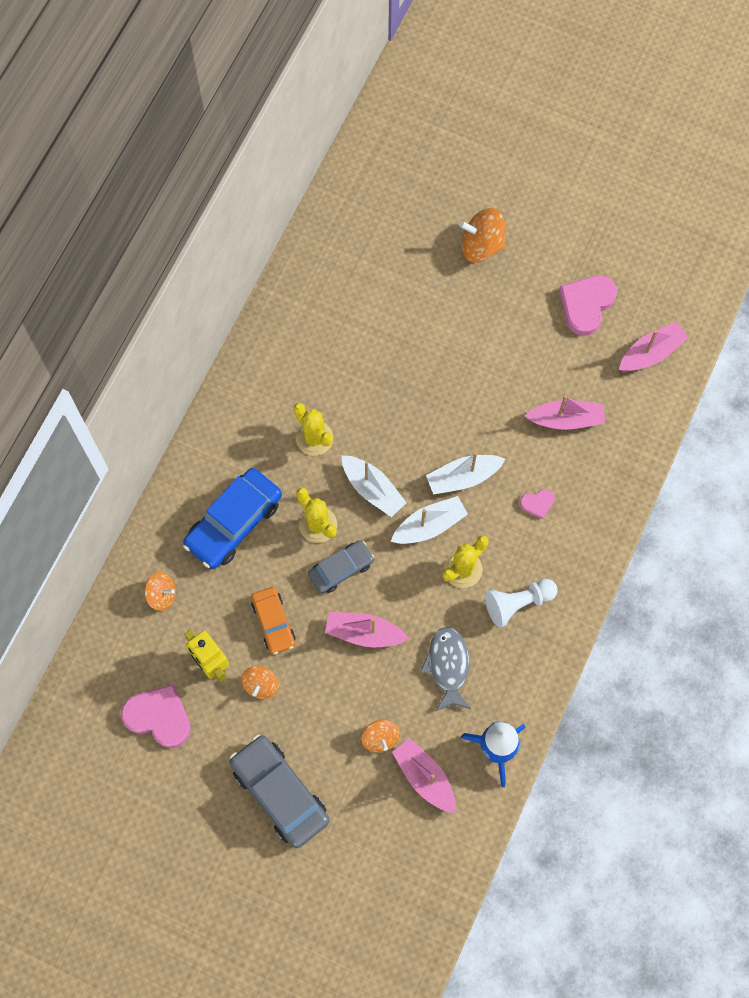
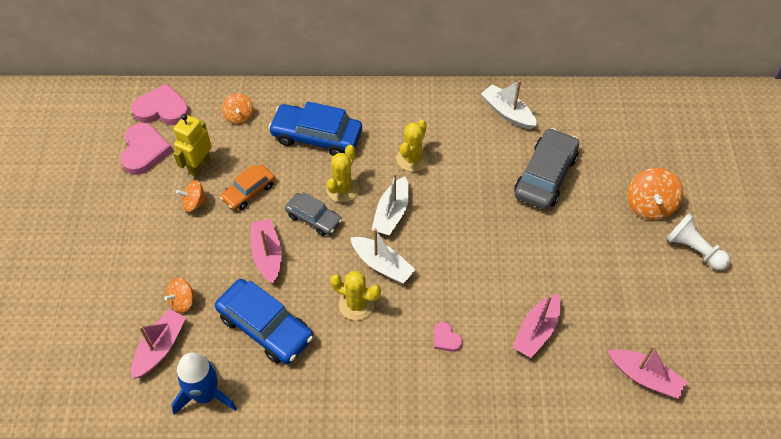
camera: 65 degrees right, 15 degrees down
(280, 793) = (111, 250): grey car -> grey car (545, 176)
(448, 666) = (265, 327): grey fish -> blue car
(463, 477) = (437, 273): white boat -> white boat (507, 113)
(481, 246) = (649, 205): orange spinning top -> orange spinning top turned 150 degrees counterclockwise
(517, 603) = (346, 359): white pawn -> white pawn (693, 249)
(566, 419) = (536, 331): pink boat -> pink boat turned 60 degrees clockwise
(586, 305) = (653, 305): pink heart -> pink heart (162, 109)

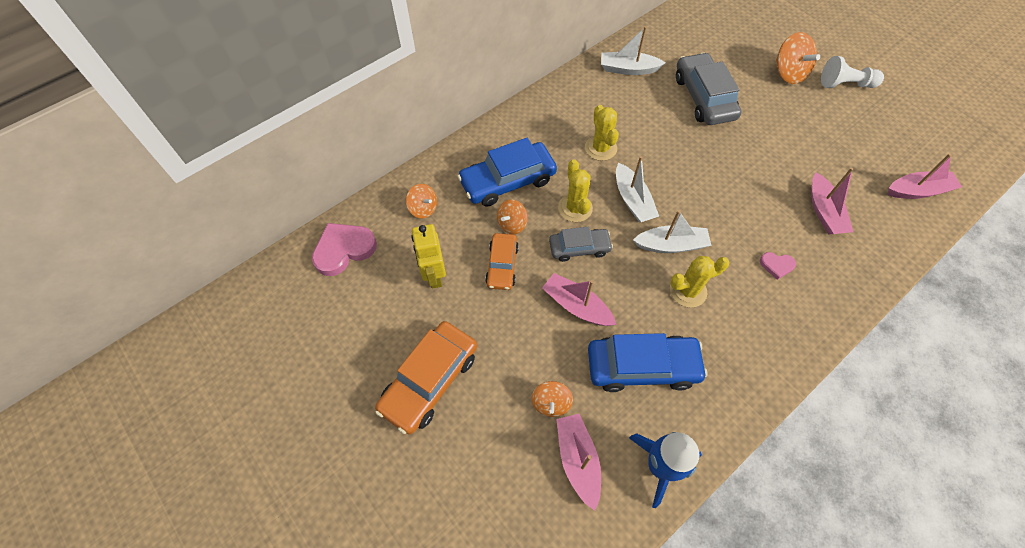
camera: 40 degrees left, 5 degrees up
(127, 230) = (429, 381): none -> orange car
(144, 151) = (368, 298): pink heart -> none
(194, 203) = (466, 310): orange spinning top -> orange spinning top (512, 224)

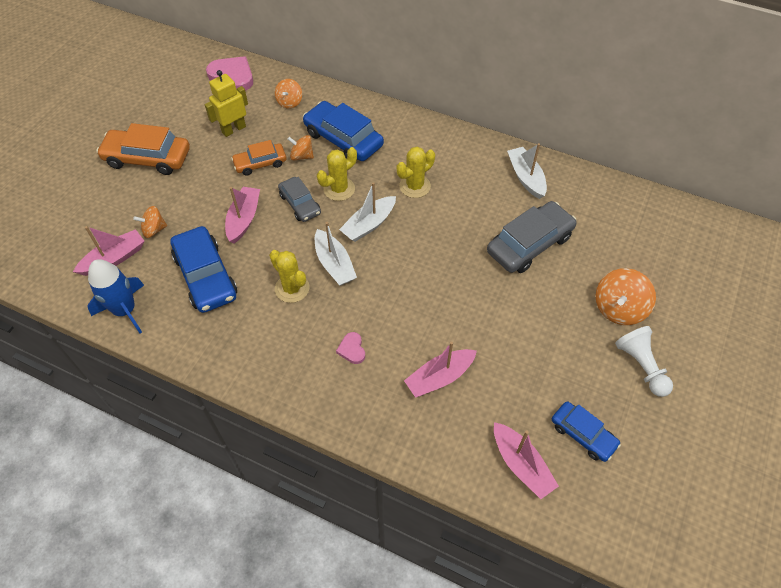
camera: 65 degrees right, 5 degrees down
(898, 143) = (583, 434): none -> blue car

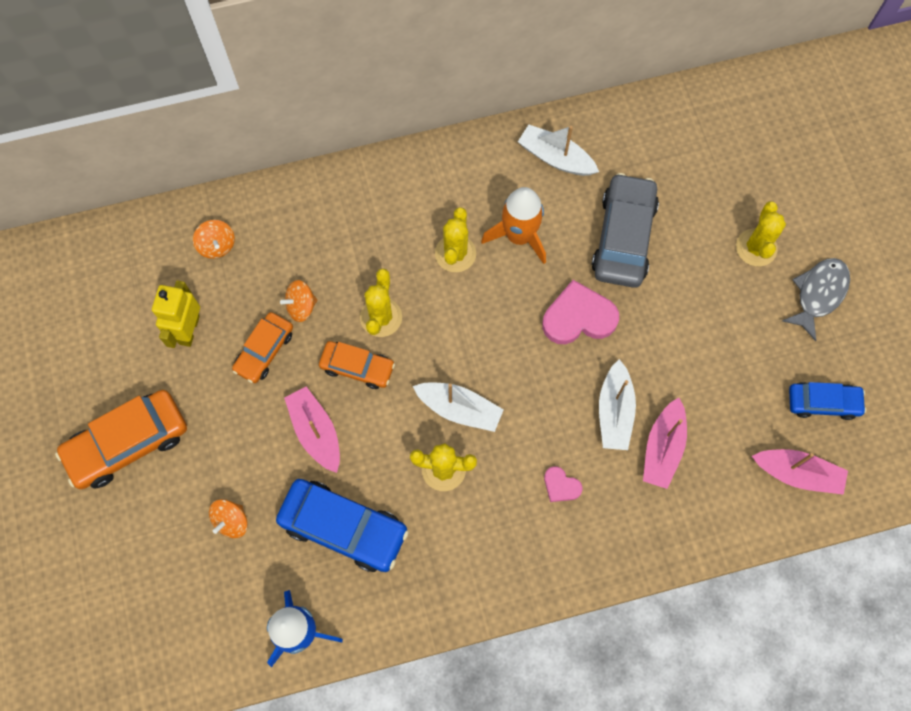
camera: 40 degrees left, 15 degrees up
(114, 259) = (225, 588): pink boat -> none
(232, 76) = (112, 259): pink heart -> pink heart (578, 317)
(300, 204) = (357, 367): grey car -> orange car
(343, 139) = (326, 250): blue car -> none
(369, 224) = (451, 336): white boat -> white boat (614, 411)
(462, 202) = (519, 236): none -> orange rocket
(618, 308) = (756, 247): orange spinning top -> yellow cactus
(641, 366) = (818, 294): white pawn -> grey fish

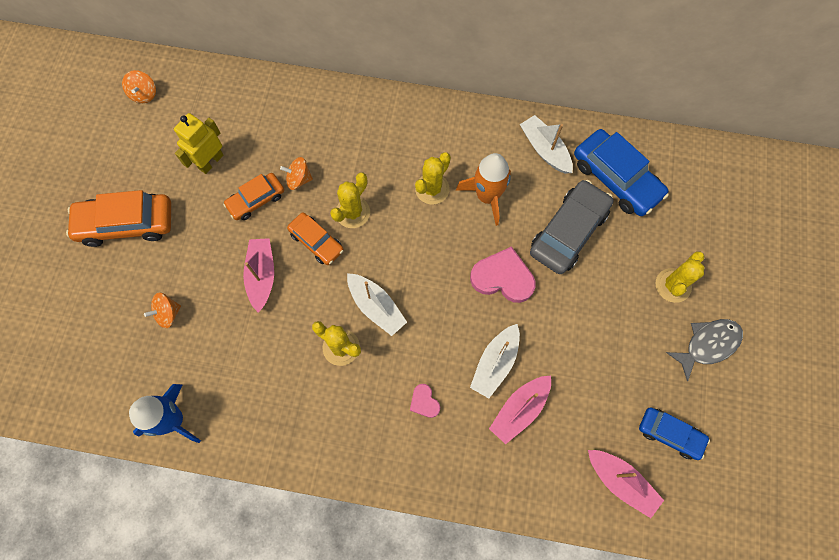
camera: 25 degrees right, 0 degrees up
(217, 245) = (262, 110): orange spinning top -> orange spinning top (144, 94)
(343, 527) = (245, 356): blue car -> blue car (616, 178)

